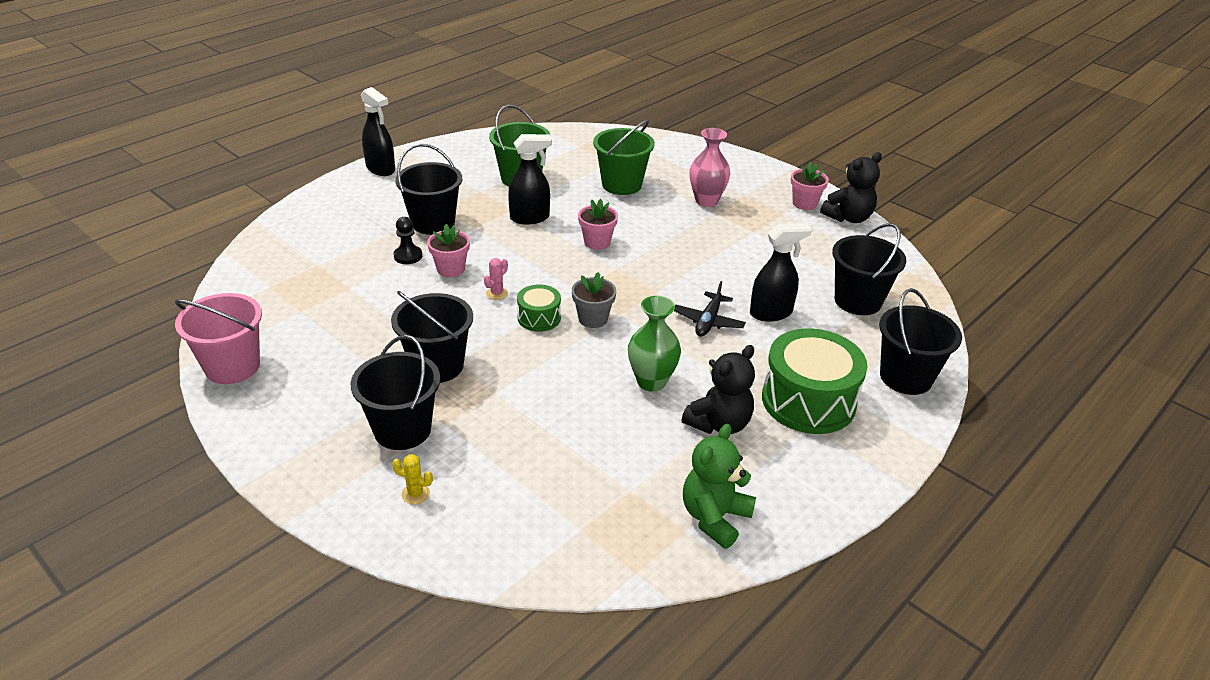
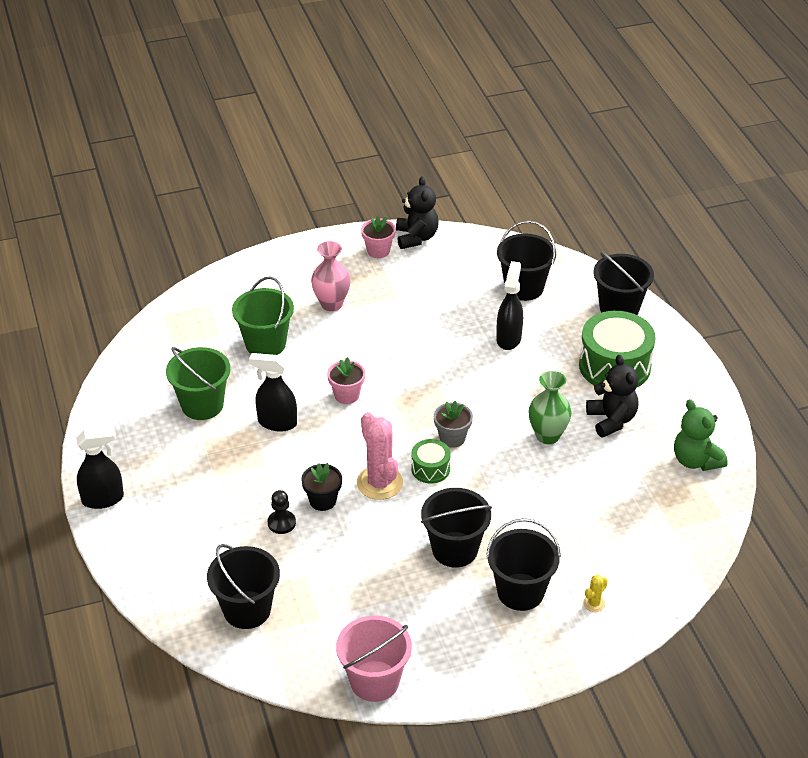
camera: 60 degrees left, 5 degrees up
(433, 223) = (236, 490): black bucket -> black bucket (247, 610)
(451, 269) = (323, 500): pink flower pot -> black flower pot
(497, 293) = (379, 483): pink cactus -> pink cactus, size x2.26
(530, 218) = (277, 423): black spray bottle -> black spray bottle turned 90 degrees counterclockwise
(708, 321) = (497, 376): black plane -> none

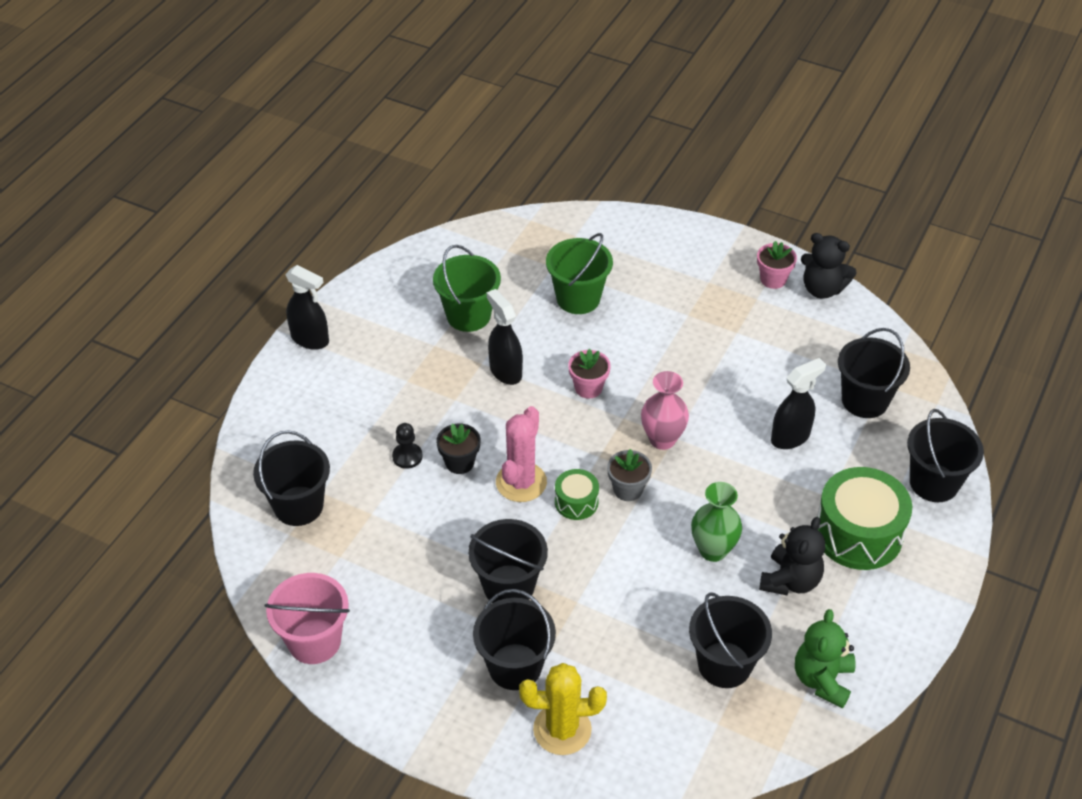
camera: 45 degrees right, 5 degrees up
(331, 304) = (674, 300): pink vase -> pink vase (662, 439)
(416, 237) = (822, 289): black teddy bear -> black teddy bear turned 75 degrees clockwise
(594, 603) = (562, 729): yellow cactus -> yellow cactus, size x2.26
(635, 494) = (724, 664): none -> black bucket

